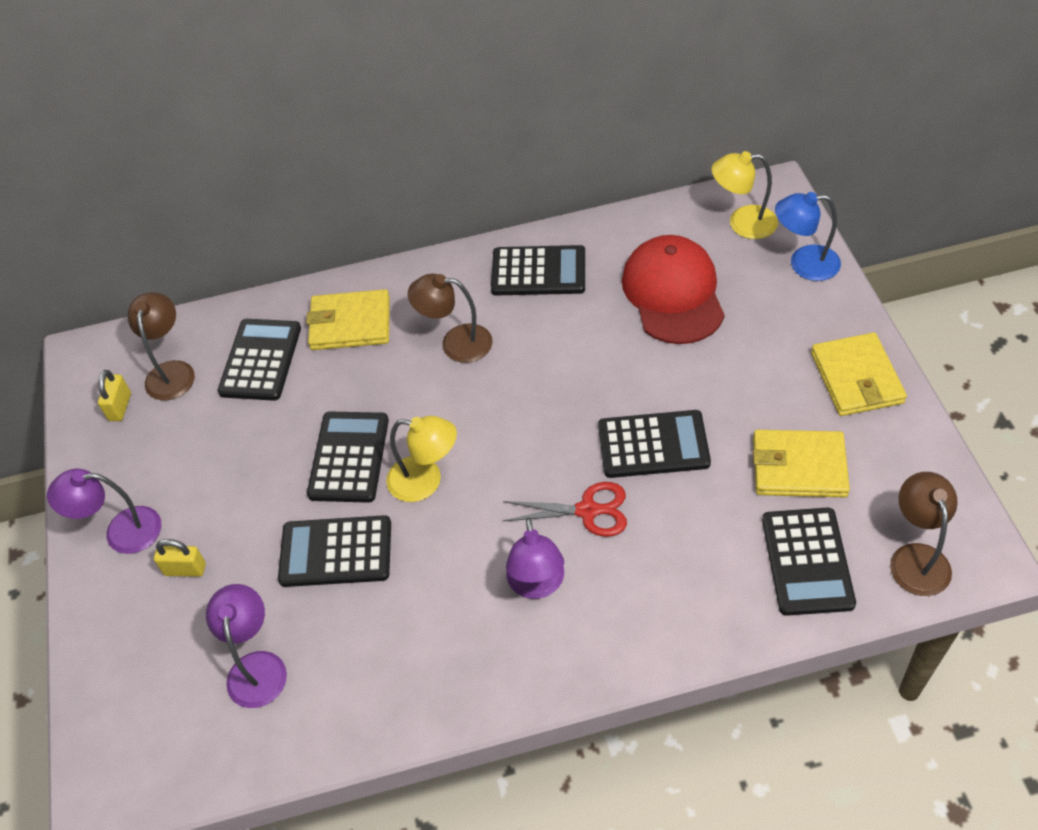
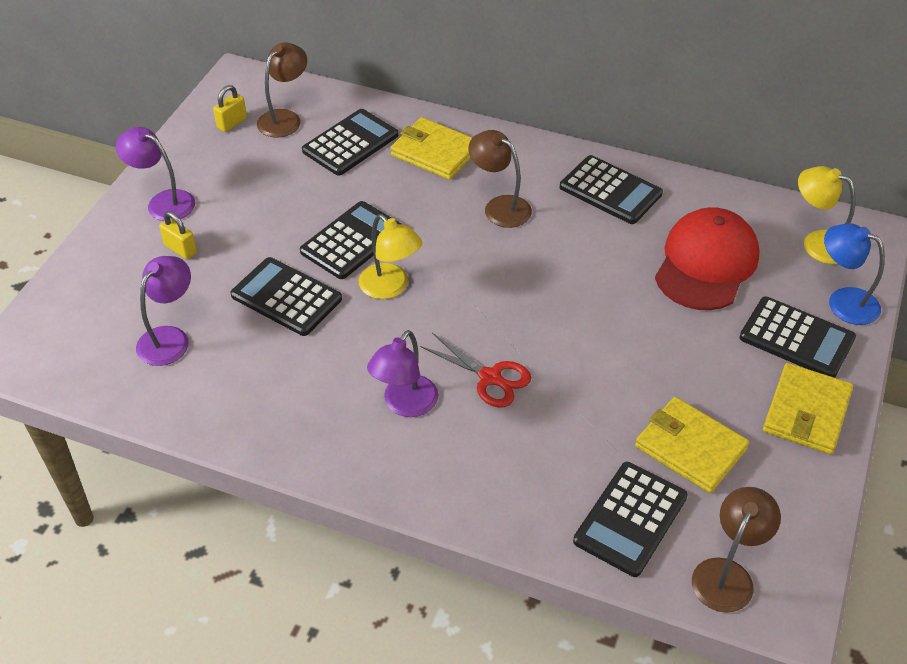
camera: 30 degrees right, 5 degrees down
(653, 445) = (585, 362): black calculator -> black calculator (796, 338)

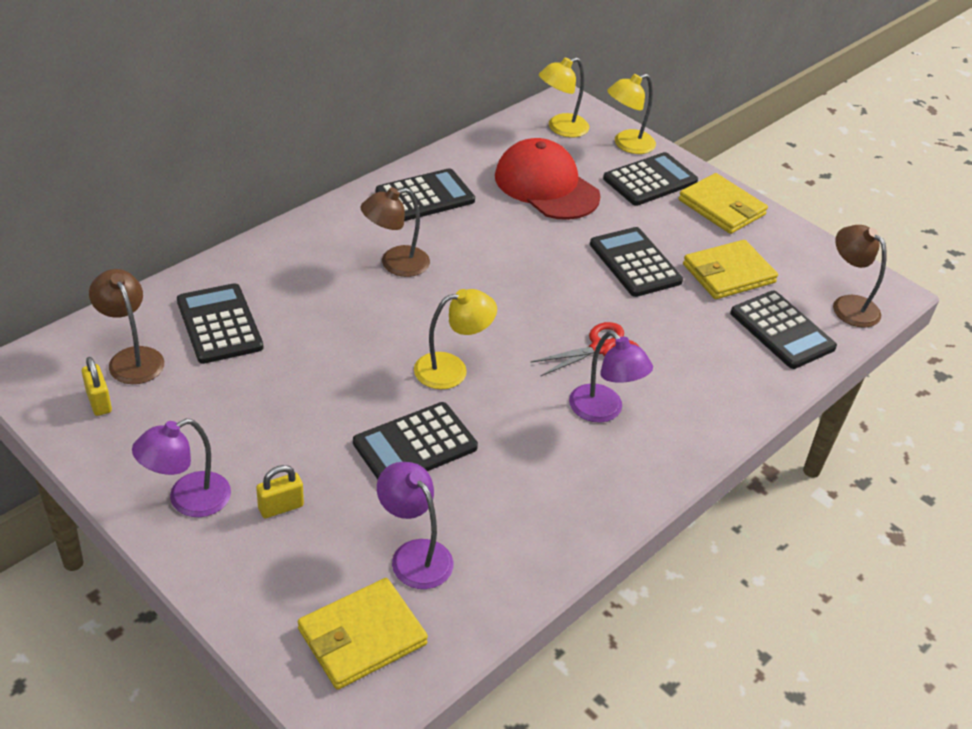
camera: 70 degrees left, 5 degrees down
(352, 241) = (368, 372): black calculator -> black calculator (635, 263)
(435, 152) = (285, 274): yellow wallet -> yellow wallet (362, 636)
(843, 301) = (627, 145): blue lamp -> yellow lamp

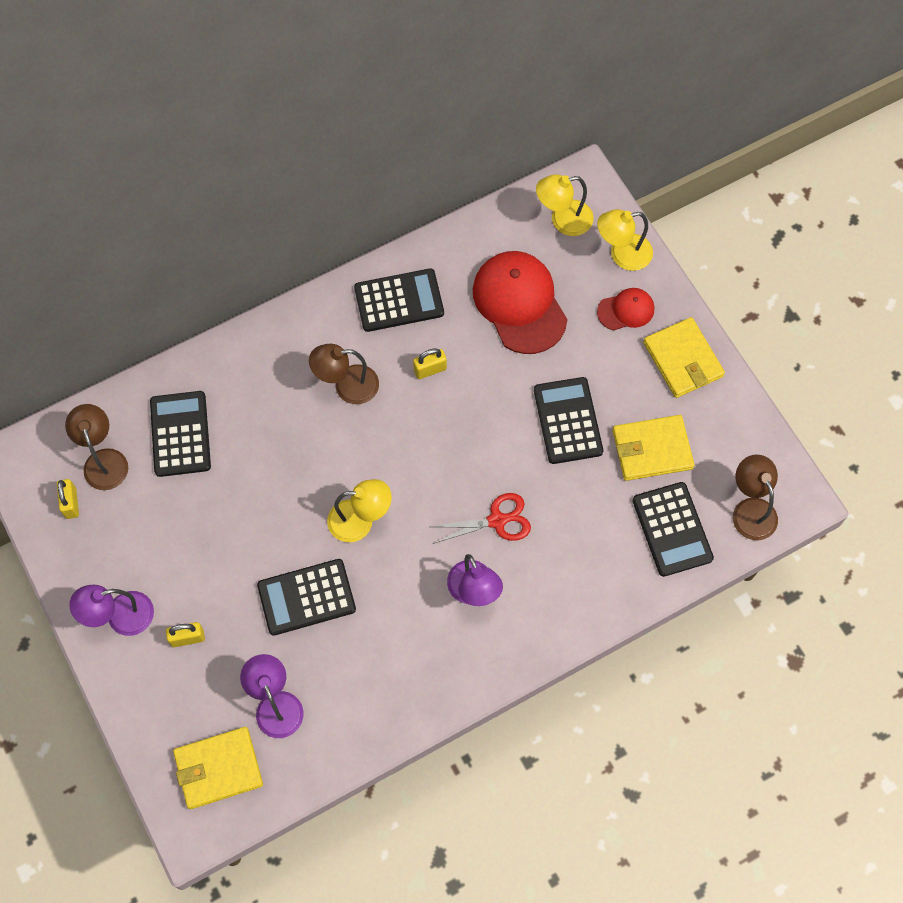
camera: 20 degrees right, 25 degrees up
(478, 242) = (430, 369): none -> yellow padlock
(650, 180) = (626, 310): black calculator -> red cap

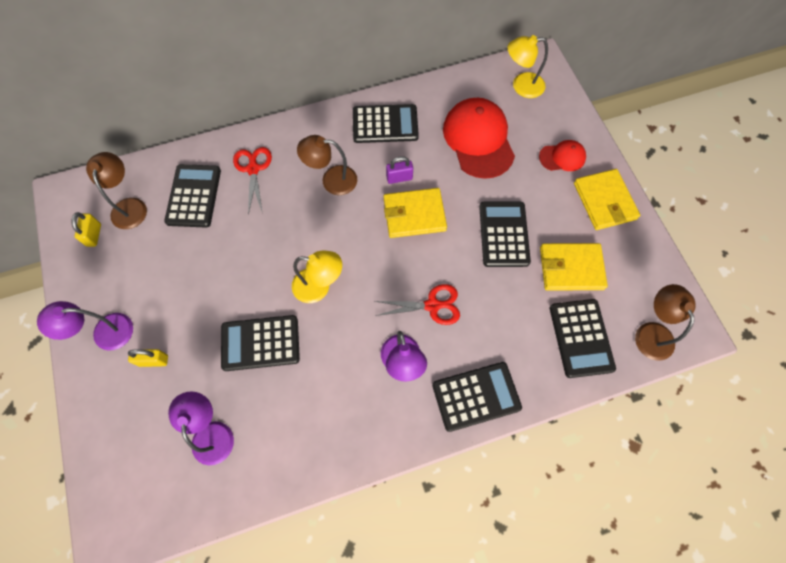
camera: 10 degrees right, 0 degrees up
(218, 768) = (147, 483): yellow wallet -> yellow wallet (414, 214)
(246, 387) = (253, 169): none -> red scissors
(430, 369) = (399, 178): yellow padlock -> purple padlock
(563, 614) = (476, 396): none -> black calculator
(622, 254) = (564, 116): yellow lamp -> none

